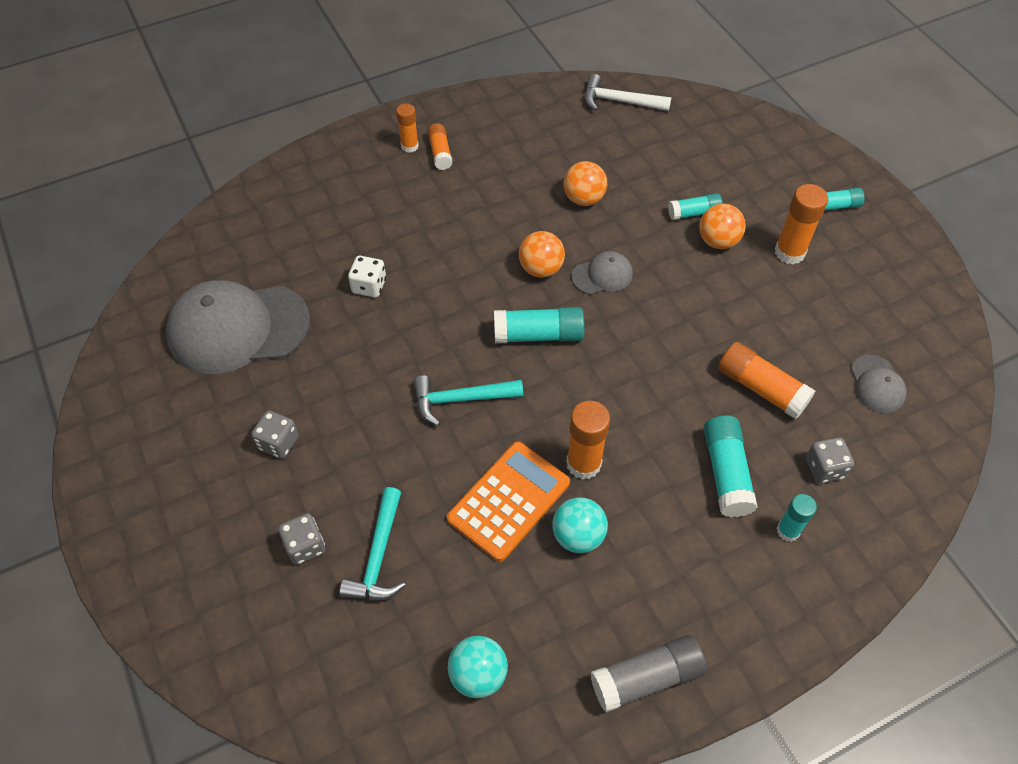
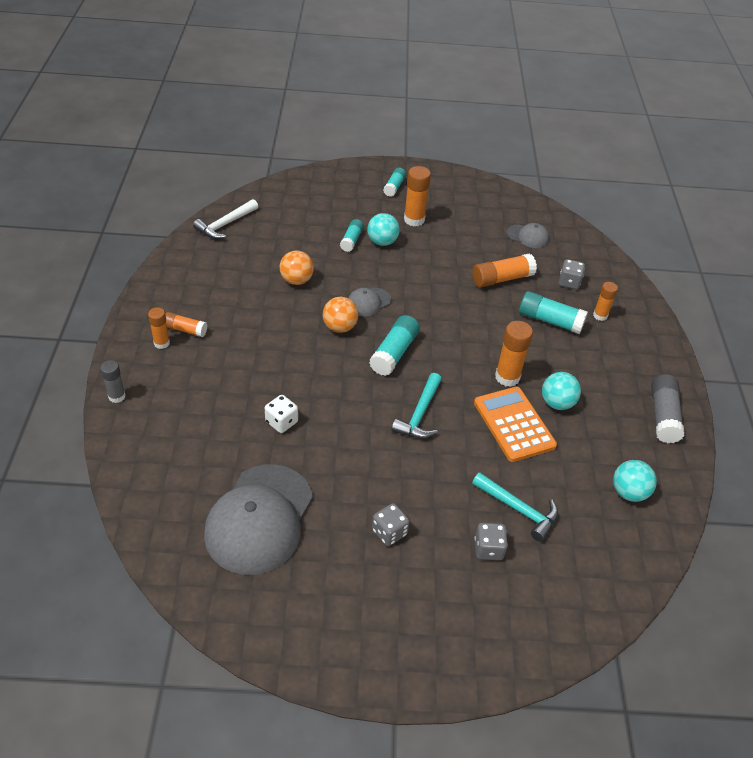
camera: 65 degrees left, 10 degrees down
(321, 153) = (117, 396): none -> grey glue stick
(602, 275) = (368, 302): grey cap -> grey cap turned 135 degrees counterclockwise
(718, 241) = (382, 242): orange ball -> turquoise ball
(788, 531) = (600, 315): turquoise glue stick -> orange glue stick

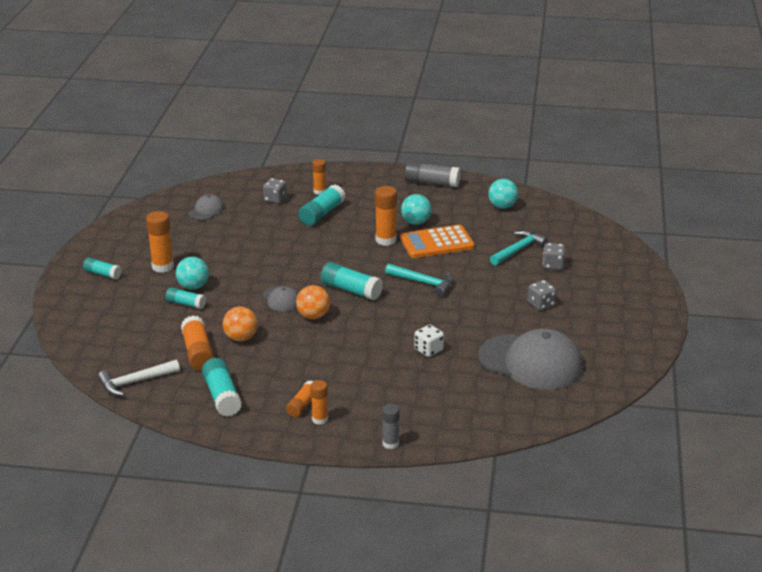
camera: 80 degrees left, 15 degrees down
(202, 277) = (222, 396): none -> turquoise glue stick
(225, 225) = (135, 382): white hammer -> white hammer turned 105 degrees clockwise
(502, 279) = (263, 230): orange glue stick -> orange glue stick (198, 353)

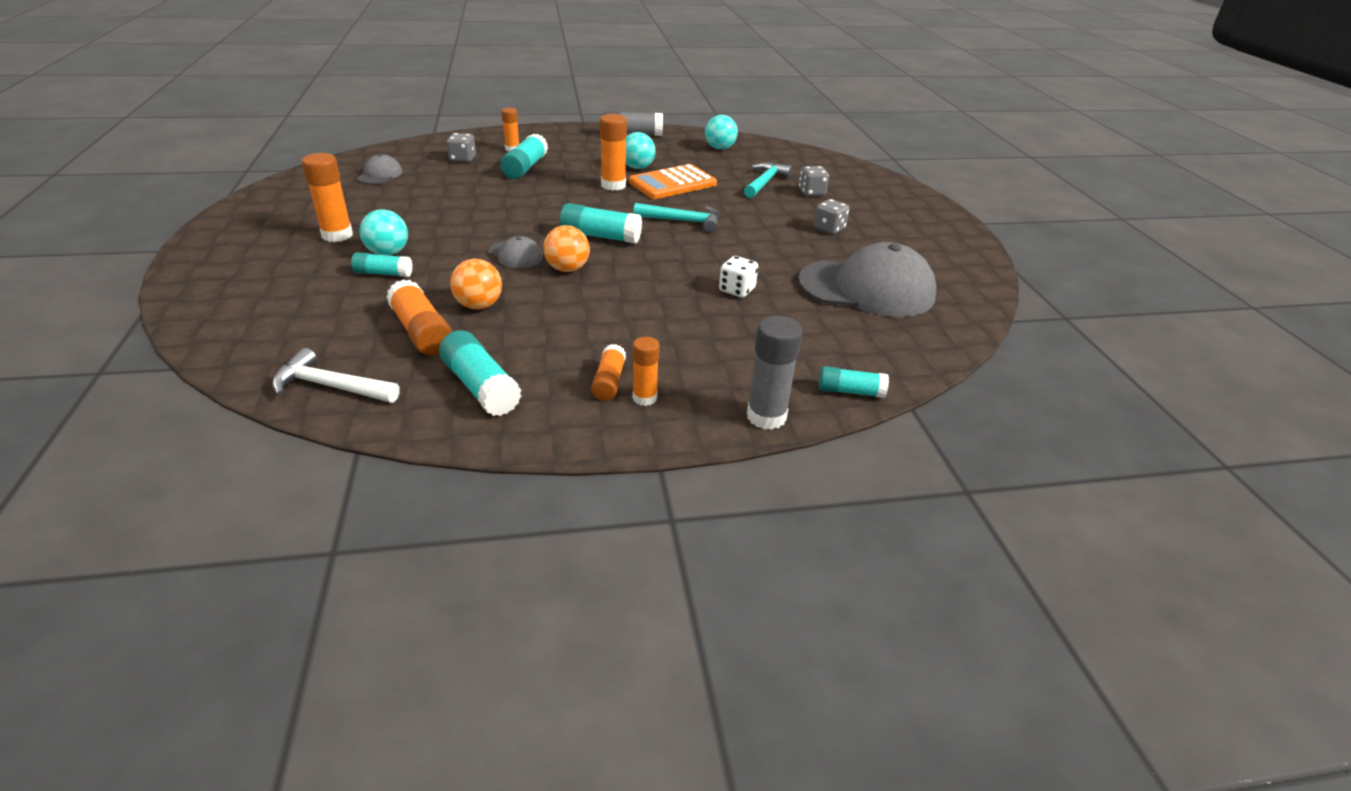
camera: 20 degrees left, 5 degrees up
(102, 274) = (249, 251): turquoise glue stick -> turquoise glue stick (850, 391)
(135, 382) = (330, 386): white hammer -> white hammer turned 60 degrees clockwise
(390, 444) = (766, 416): grey glue stick -> grey glue stick, size x1.59

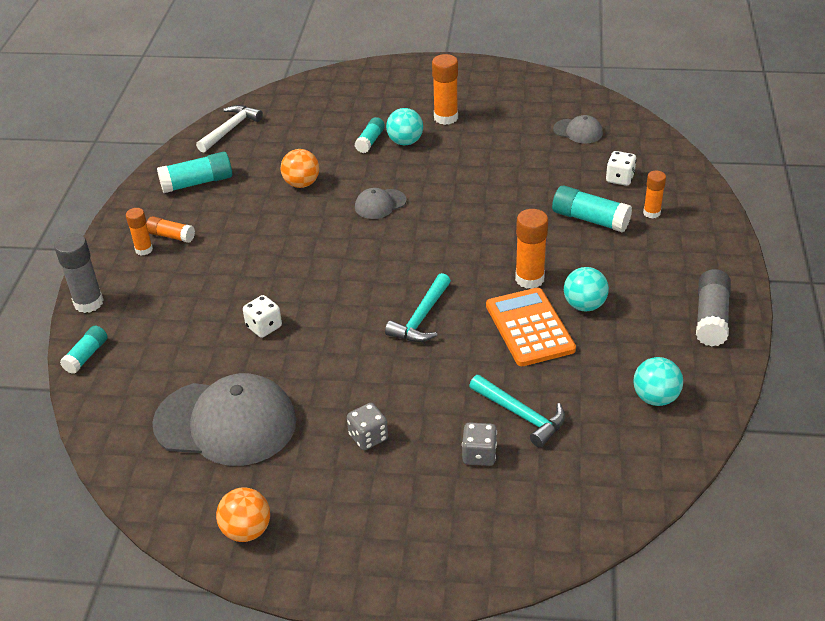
camera: 110 degrees right, 5 degrees up
(421, 332) = (276, 159): orange glue stick -> none
(463, 159) = (619, 178): grey dice -> white dice
(567, 269) = (343, 230): orange ball -> orange ball (246, 530)
(600, 236) = (401, 256): turquoise glue stick -> none
(867, 288) = (226, 423): grey cap -> grey cap turned 105 degrees counterclockwise

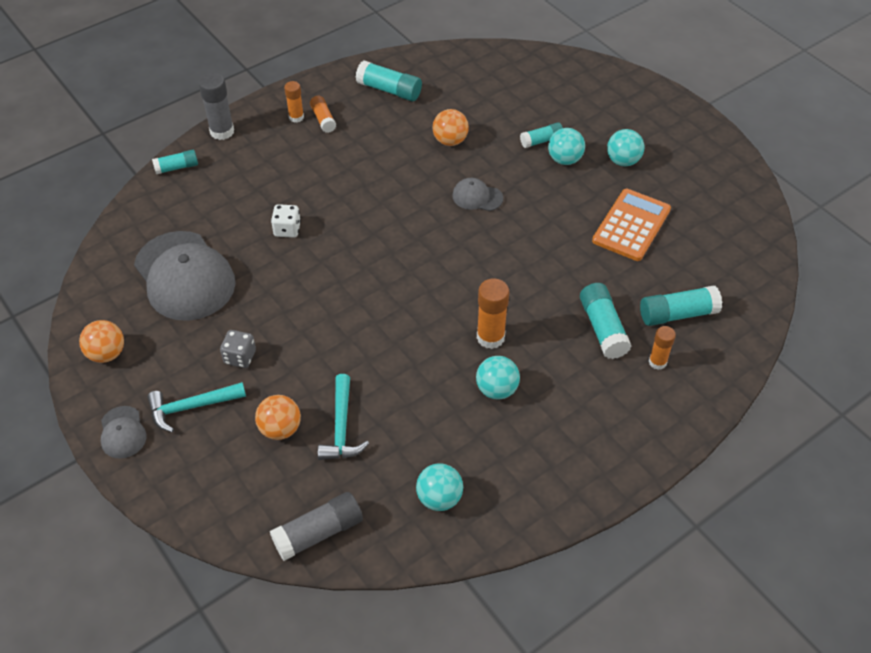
camera: 45 degrees right, 10 degrees up
(230, 129) = (464, 62): white hammer -> none
(421, 318) = (382, 304): turquoise hammer -> turquoise hammer (191, 407)
(446, 118) = (623, 161): orange glue stick -> turquoise ball
(479, 455) = (280, 429): grey dice -> orange ball
(529, 327) = (437, 372): orange calculator -> orange calculator (631, 225)
(578, 131) = (707, 249): grey cap -> grey cap (122, 432)
(619, 178) = (677, 314): white dice -> turquoise glue stick
(711, 318) = (569, 480): grey glue stick -> grey glue stick (318, 533)

